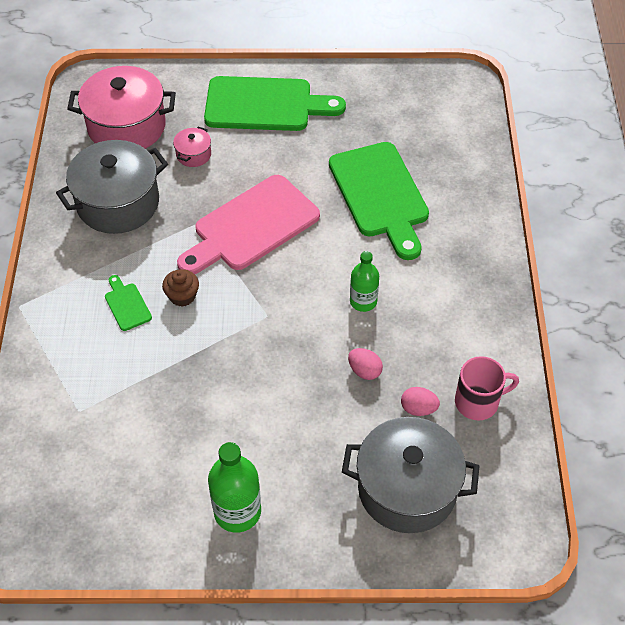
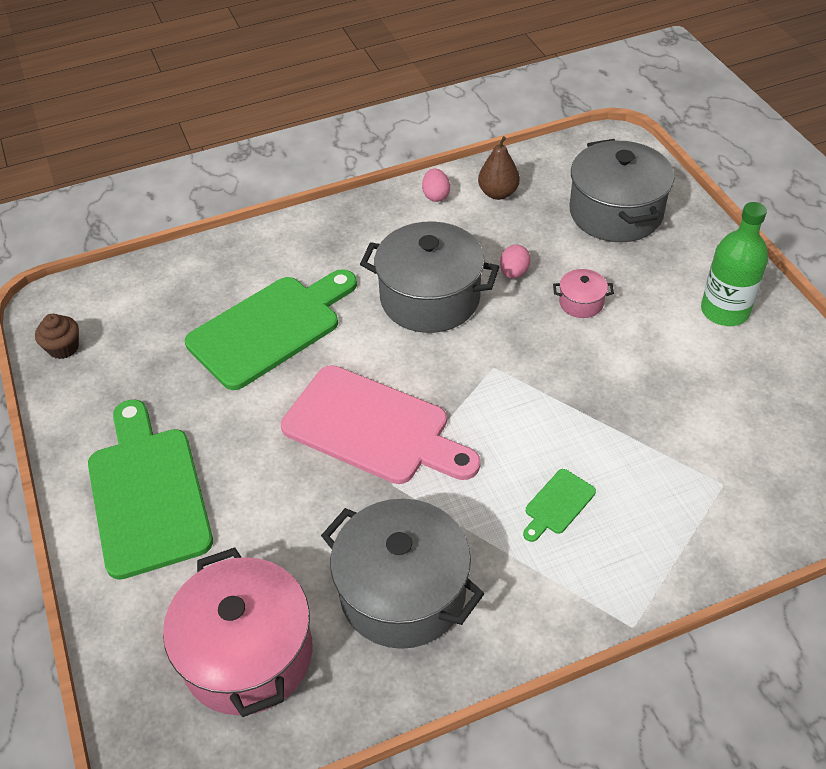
camera: 110 degrees left, 5 degrees down
(182, 296) = (512, 454): brown cupcake -> brown cupcake (63, 348)
(193, 154) = (274, 539): pink pot -> pink pot (581, 303)
(363, 301) = (430, 298): green bottle -> grey pot
(418, 408) = (531, 227): pink egg -> pink egg (436, 196)
(478, 402) = (498, 193): pink mug -> brown pear

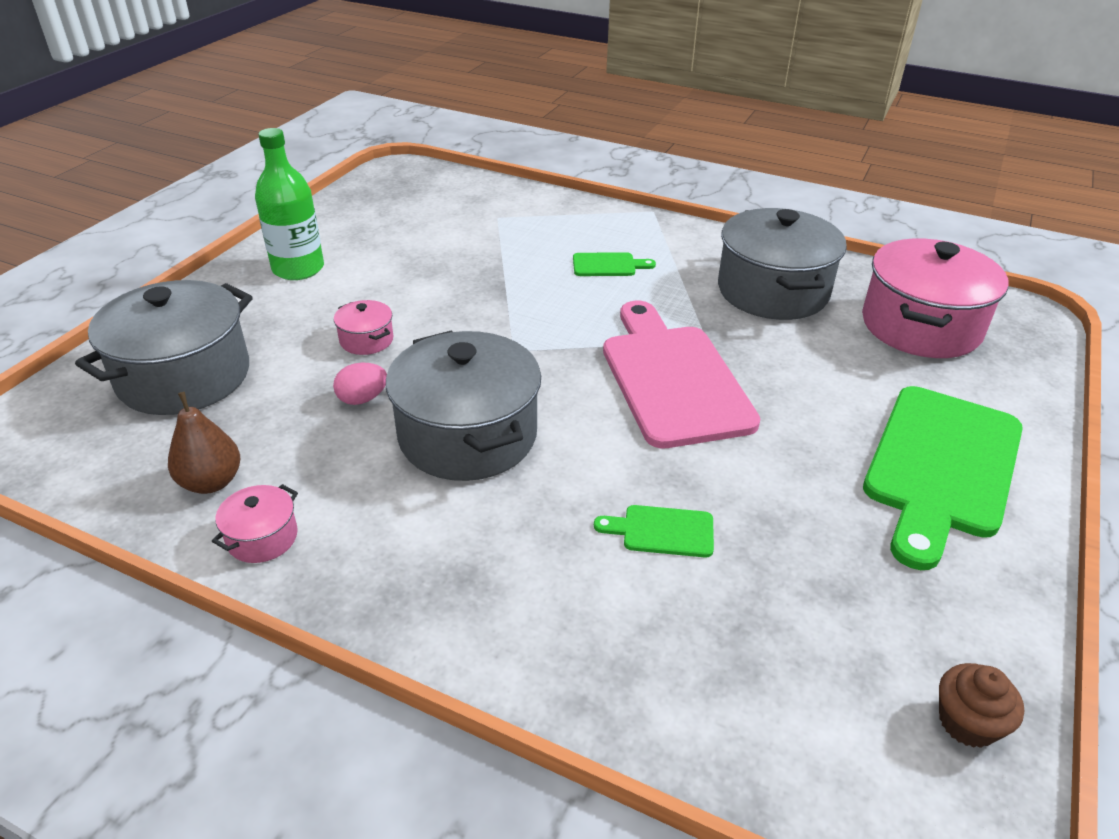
camera: 135 degrees left, 10 degrees down
(270, 328) = (662, 531): green cutting board -> green cutting board, size x0.43
(436, 196) = (262, 538): pink egg -> pink pot

